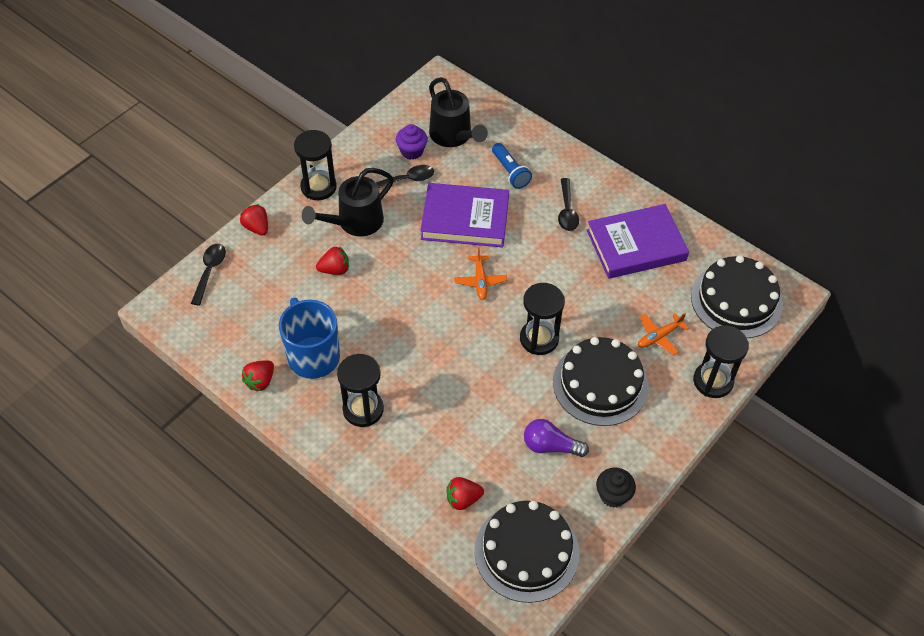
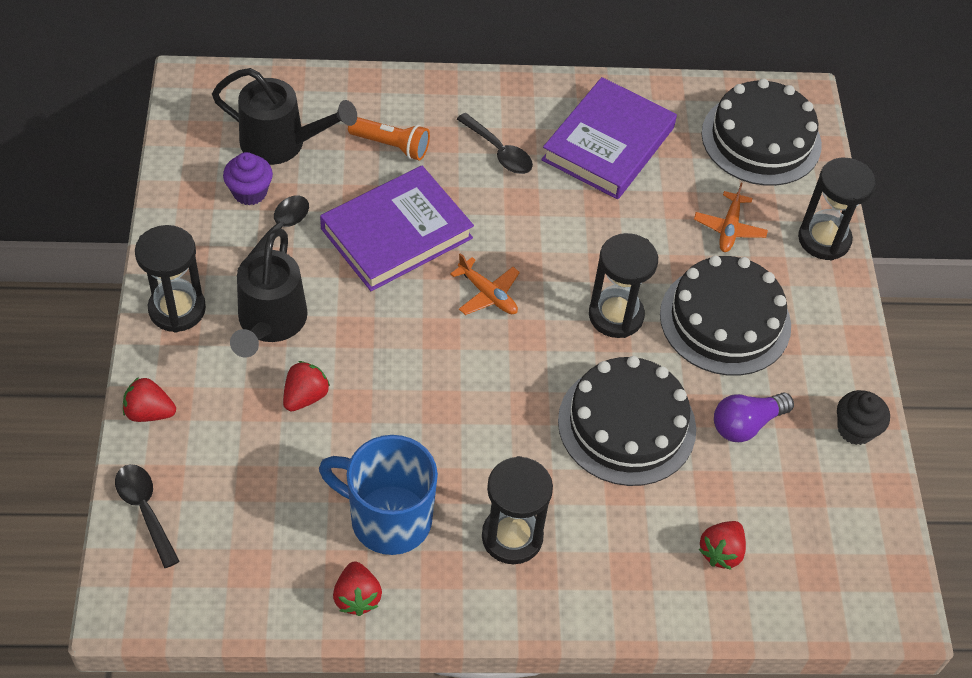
camera: 45 degrees left, 0 degrees up
(510, 172) = (391, 145): blue flashlight -> orange flashlight
(526, 552) = (838, 556): black cake -> black cake (627, 424)

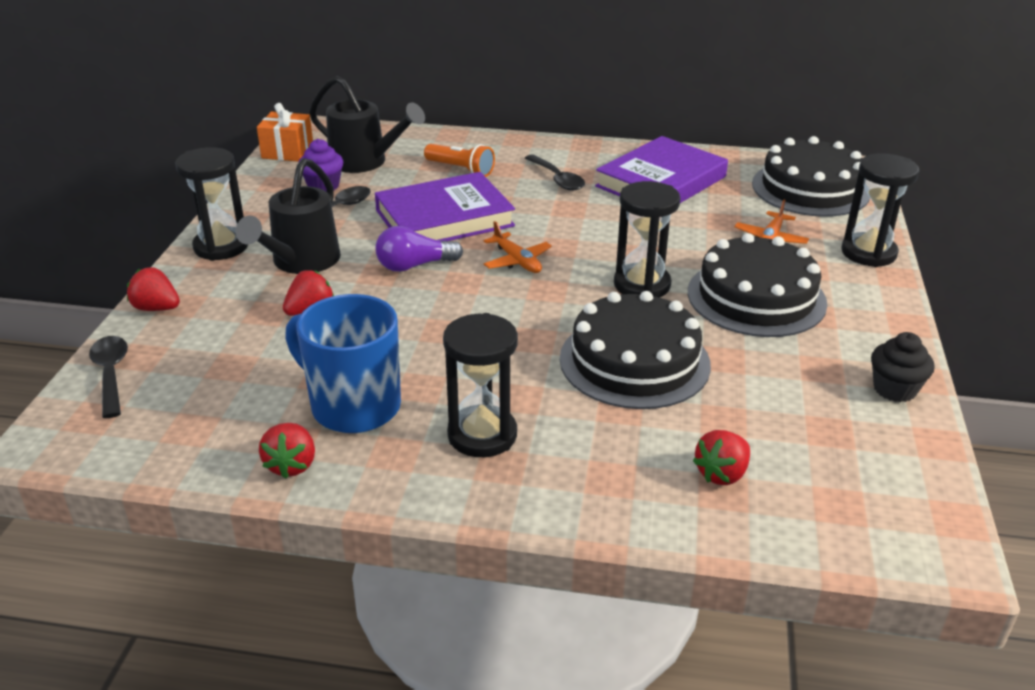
camera: 15 degrees right, 20 degrees down
(187, 133) = (287, 152): none -> orange gift
(746, 424) = (767, 373): purple light bulb -> purple light bulb (414, 266)

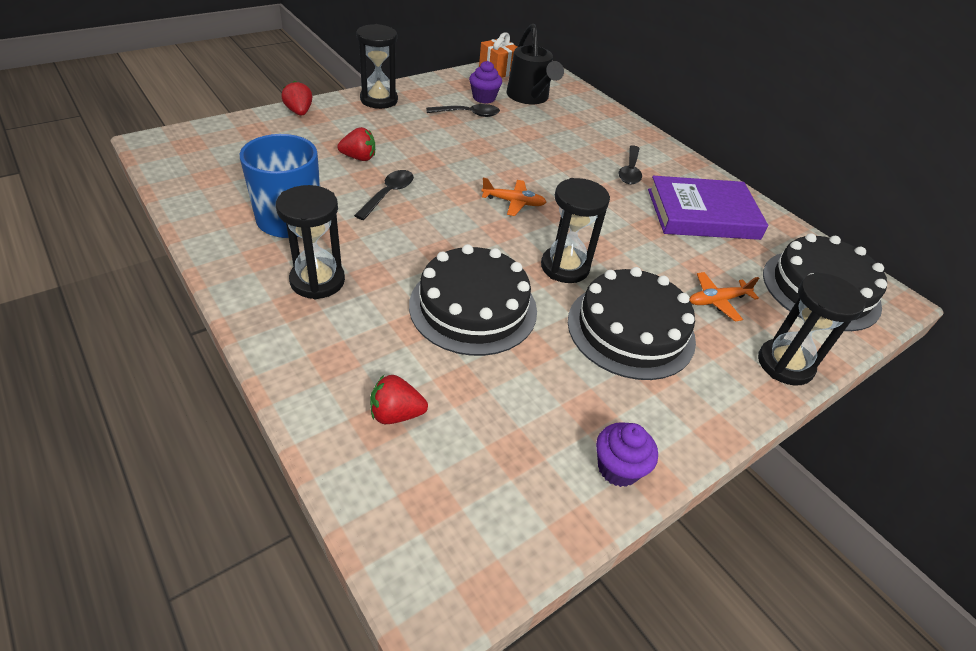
camera: 40 degrees right, 10 degrees up
(111, 374) = (229, 130): black spoon -> black spoon (388, 194)
(292, 465) = (214, 225): red strawberry -> none
(300, 262) = (400, 130): black watering can -> none
(414, 266) = (452, 168): purple light bulb -> none
(444, 218) = (517, 153): purple book -> none
(461, 169) = (578, 131): orange flashlight -> none
(517, 261) = (514, 202): orange plane -> orange plane turned 90 degrees counterclockwise
(894, 389) = (618, 468): black cupcake -> purple cupcake

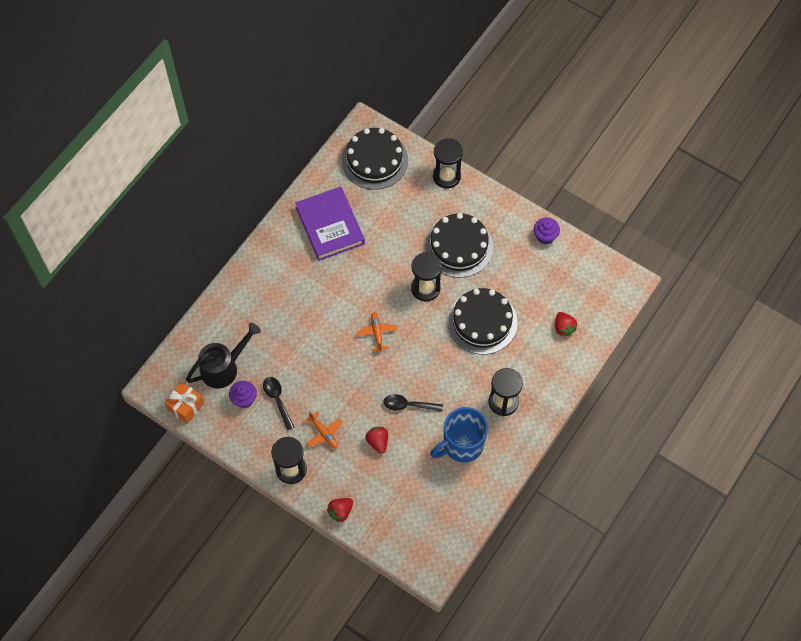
camera: 105 degrees left, 20 degrees up
(630, 171) = (300, 275): black spoon -> none
(717, 301) = (413, 210): orange plane -> orange plane (324, 433)

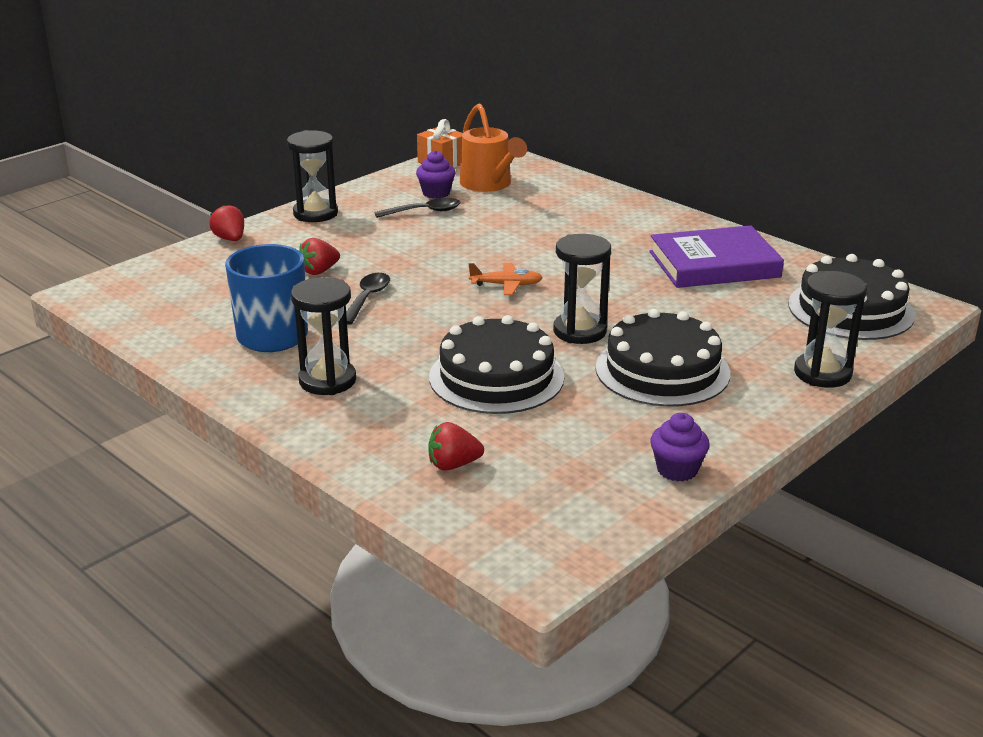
camera: 100 degrees right, 35 degrees down
(224, 367) = (489, 185): black watering can -> orange watering can
(324, 433) = (356, 237): orange plane -> none
(378, 442) = (319, 271): red strawberry -> red strawberry turned 150 degrees clockwise

